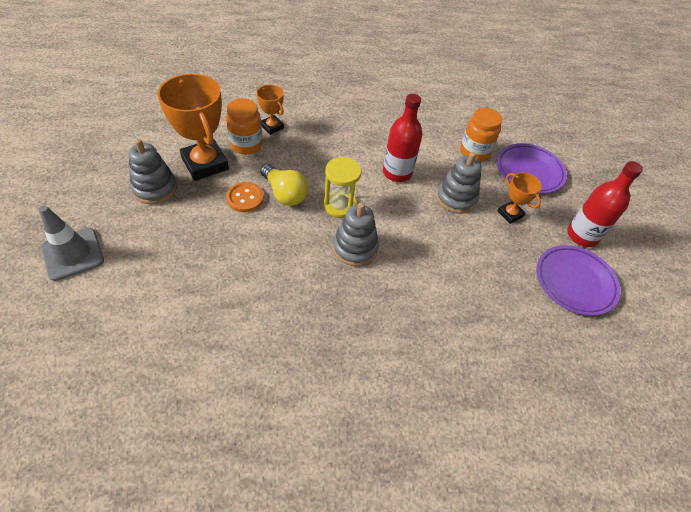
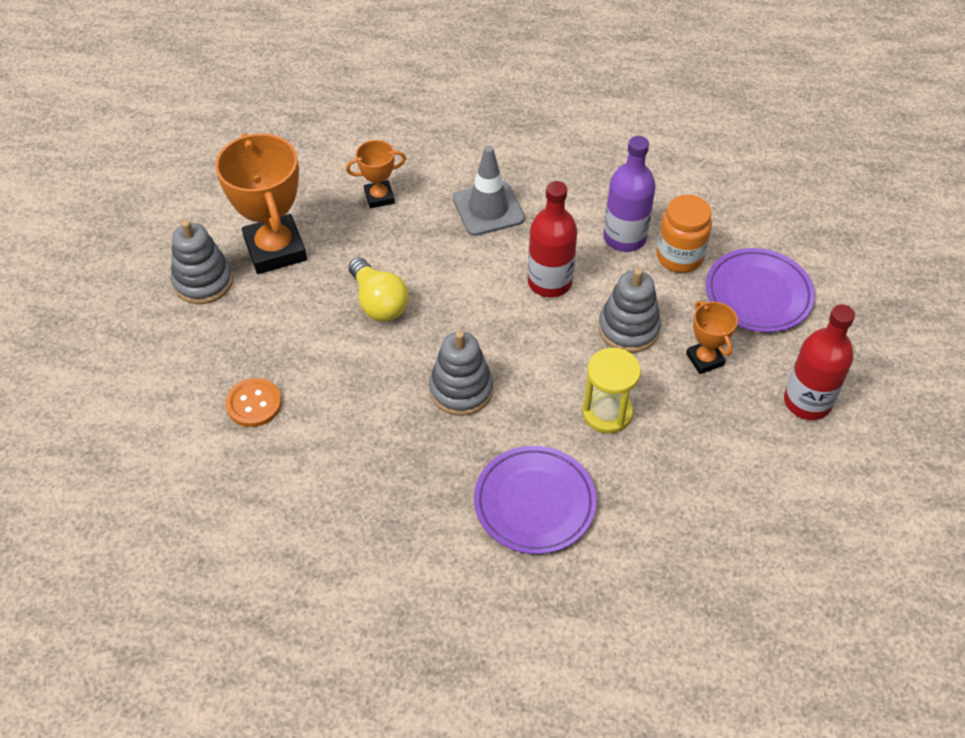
camera: 15 degrees right, 0 degrees up
(73, 254) = (92, 364): grey traffic cone -> grey traffic cone (488, 209)
(245, 198) = (322, 305): orange button -> orange button (254, 404)
(246, 145) = (337, 224): orange jar -> none
(272, 127) = (379, 197): orange trophy -> orange trophy turned 75 degrees counterclockwise
(340, 205) = (453, 326): yellow hourglass -> yellow hourglass (607, 413)
(437, 143) = (624, 238): none -> purple bottle
(574, 282) = (770, 469): purple plate -> purple plate (534, 503)

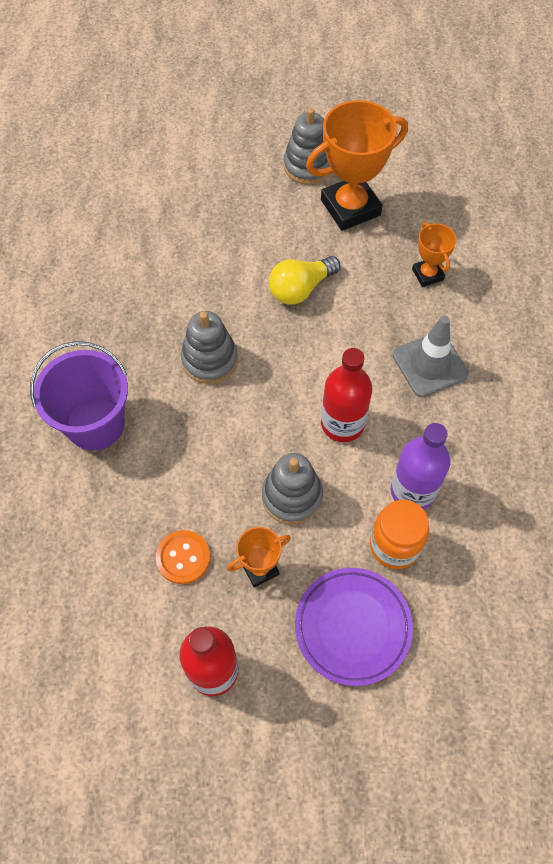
camera: 85 degrees right, 10 degrees up
(254, 404) = (187, 219): orange button -> orange button (183, 558)
(534, 503) = (95, 424): purple plate -> purple bucket
(607, 413) = (191, 479): yellow hourglass -> none

